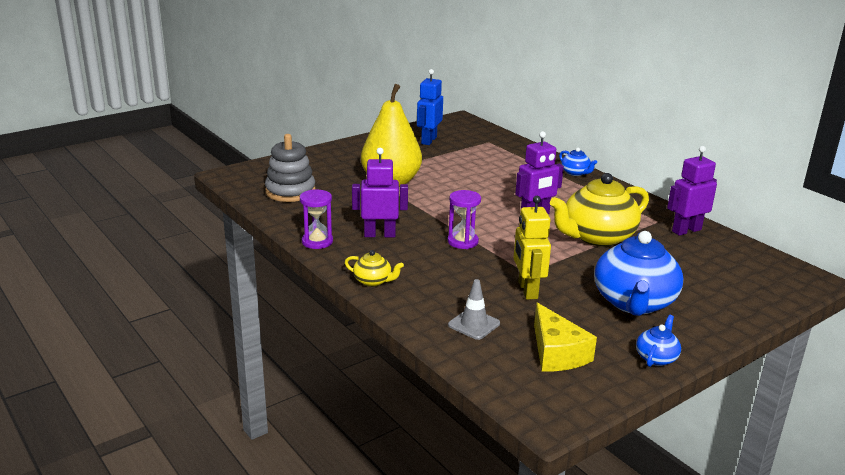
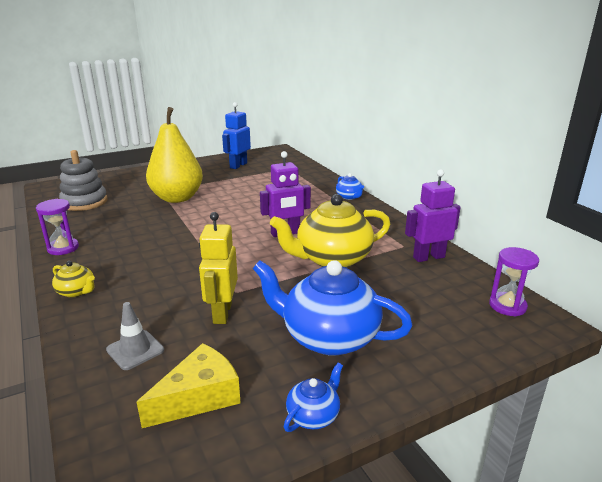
camera: 10 degrees right, 0 degrees up
(379, 234) = (125, 244): purple robot -> none
(462, 242) = (197, 256): purple hourglass -> purple hourglass (507, 306)
(557, 353) = (199, 397): yellow cheese -> yellow cheese turned 120 degrees counterclockwise
(634, 303) = (328, 337): blue teapot -> blue teapot turned 90 degrees clockwise

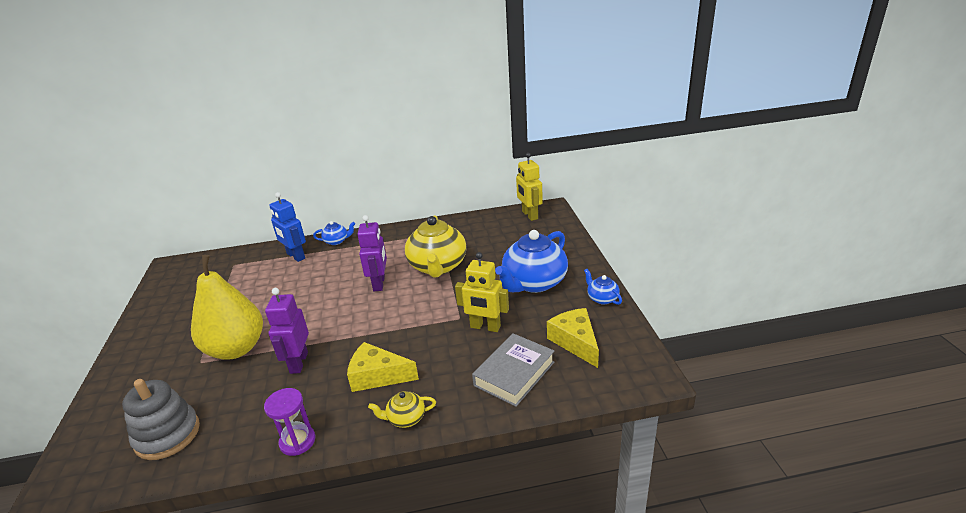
camera: 70 degrees left, 5 degrees up
(77, 292) = (405, 418): yellow teapot -> yellow teapot turned 150 degrees counterclockwise
(135, 350) = (514, 374): grey traffic cone -> grey book
(139, 264) = (377, 376): none -> yellow cheese
(238, 165) = (185, 298): blue robot -> blue robot (295, 256)
(428, 257) = (461, 227): purple robot -> purple robot (298, 363)
(507, 306) = (529, 215): purple hourglass -> yellow robot

